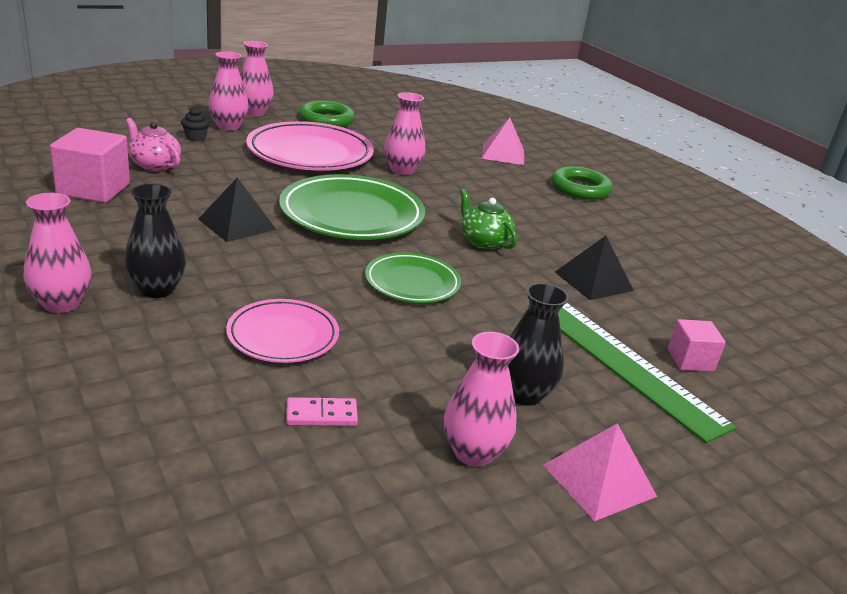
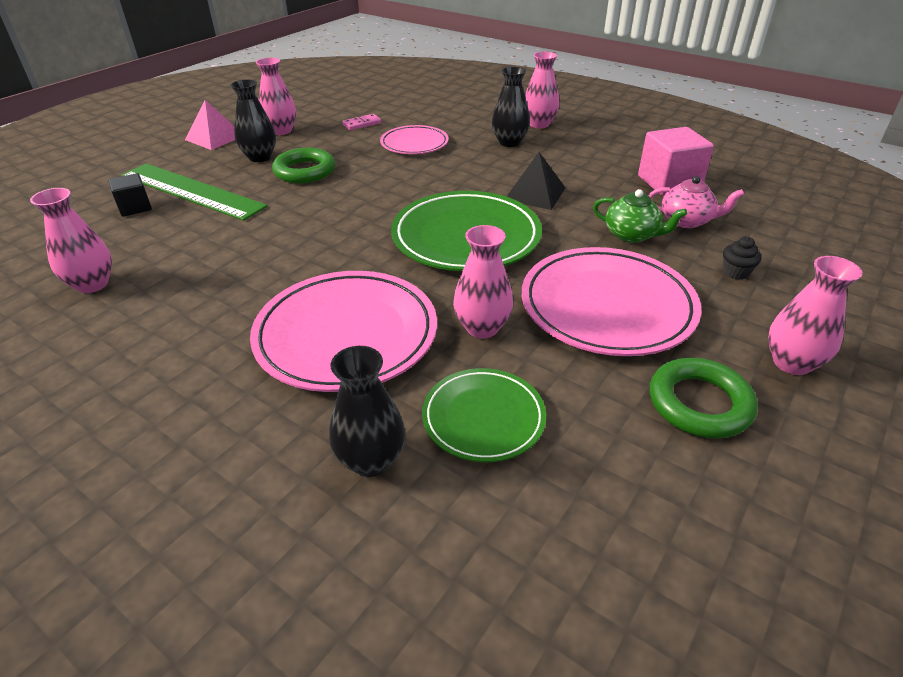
camera: 160 degrees right, 10 degrees up
(228, 126) = (752, 311): pink vase -> pink vase (92, 284)
(412, 282) = (365, 195): green plate -> green plate (483, 418)
(483, 241) = (326, 254): green teapot -> green teapot (632, 235)
(492, 193) = (346, 335): none -> pink plate
(503, 154) = (371, 460): pink pyramid -> black vase
(580, 188) = (218, 413): green ring -> green ring (304, 171)
(593, 281) = (208, 249): black pyramid -> none
(690, 360) = (135, 207): pink cube -> black cube

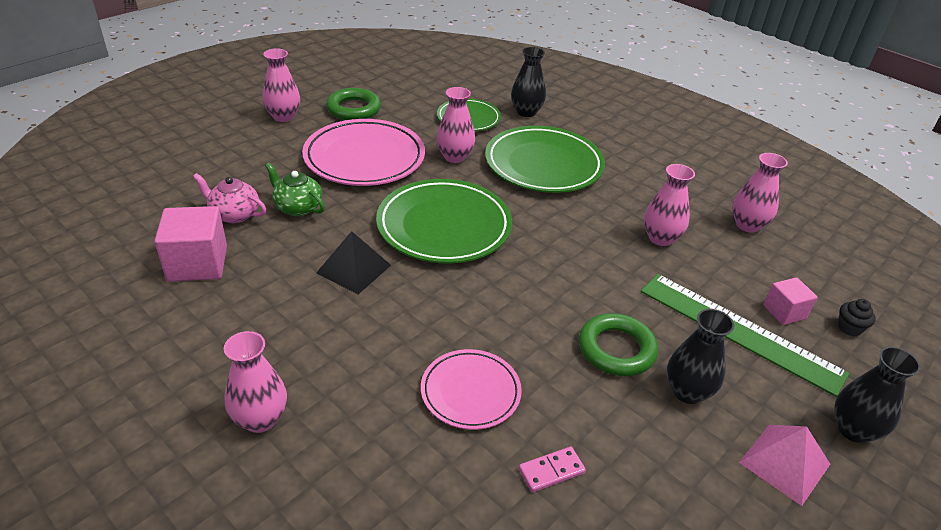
camera: 175 degrees left, 0 degrees up
(135, 207) = (784, 312): black cube -> pink cube
(281, 131) = (684, 468): pink vase -> pink vase (660, 238)
(346, 335) = (543, 164): pink plate -> green plate
(509, 142) = (333, 373): black vase -> black vase (853, 429)
(735, 272) = (250, 166): black cupcake -> black cupcake (849, 328)

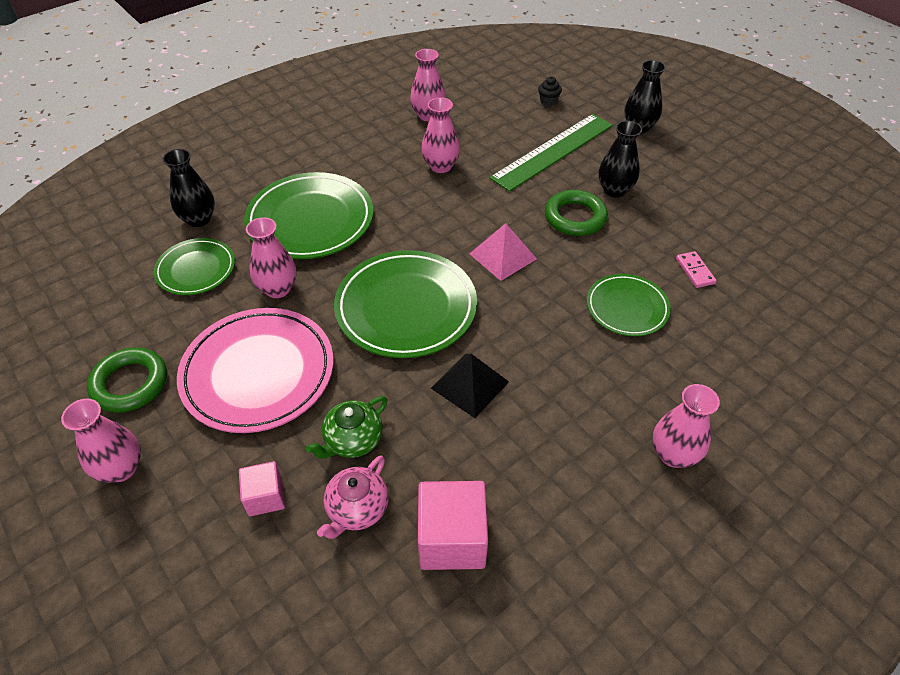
camera: 80 degrees left, 10 degrees up
(470, 392) = (627, 308): pink plate -> green plate
(784, 312) = (532, 125): pink cube -> pink cube (265, 497)
(784, 463) = (669, 162): pink pyramid -> pink pyramid (503, 256)

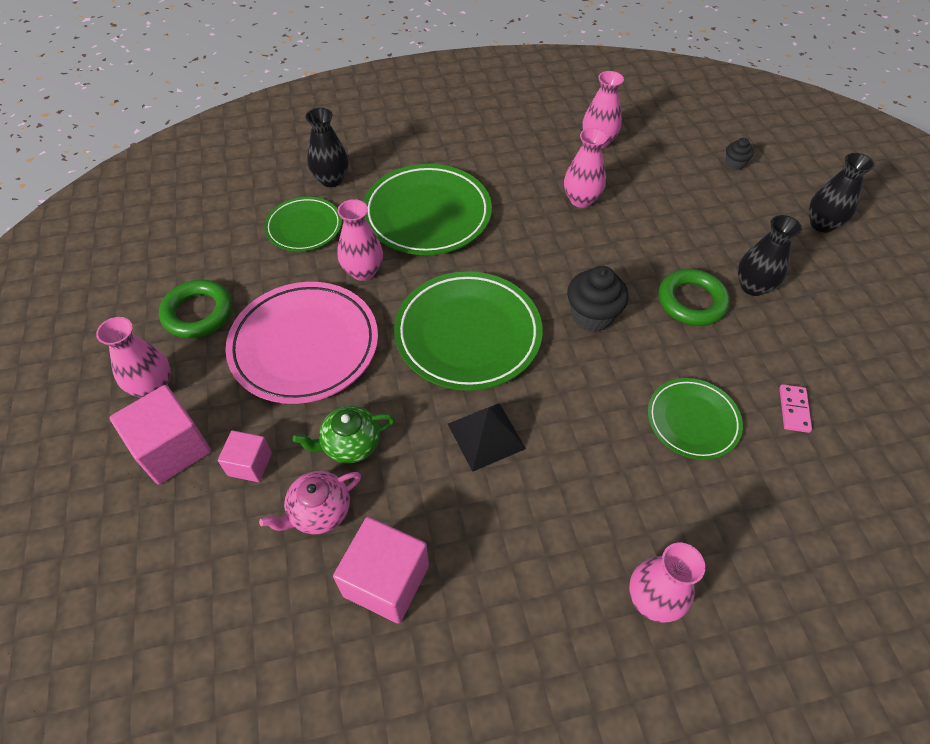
camera: 25 degrees right, 5 degrees up
(176, 516) = (172, 448): none -> pink cube
(503, 256) = (592, 316): pink pyramid -> black cupcake
(553, 151) = (708, 221): green ruler -> none

